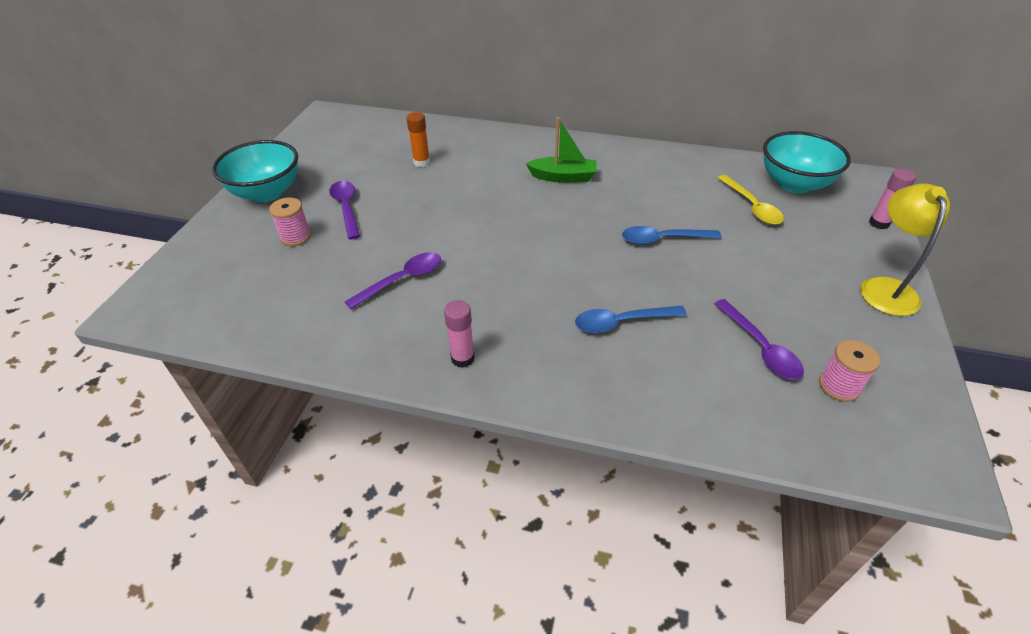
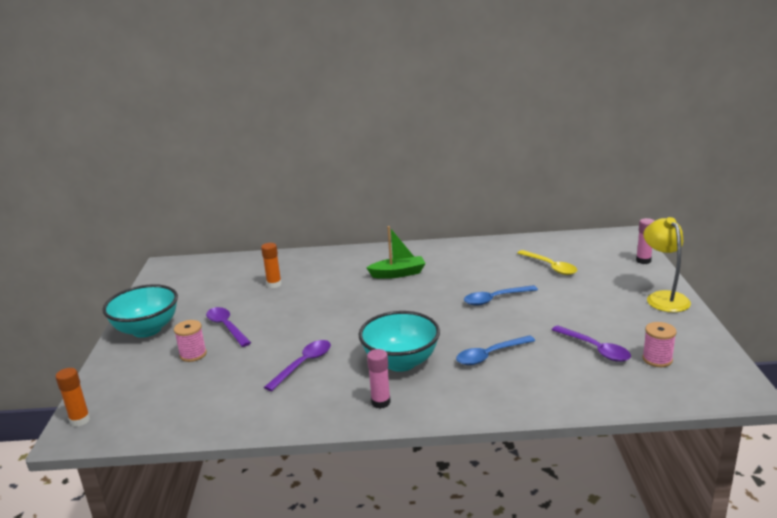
camera: 15 degrees left, 20 degrees down
(146, 295) = (80, 420): none -> orange glue stick
(794, 184) = (574, 247): turquoise bowl -> turquoise bowl (401, 362)

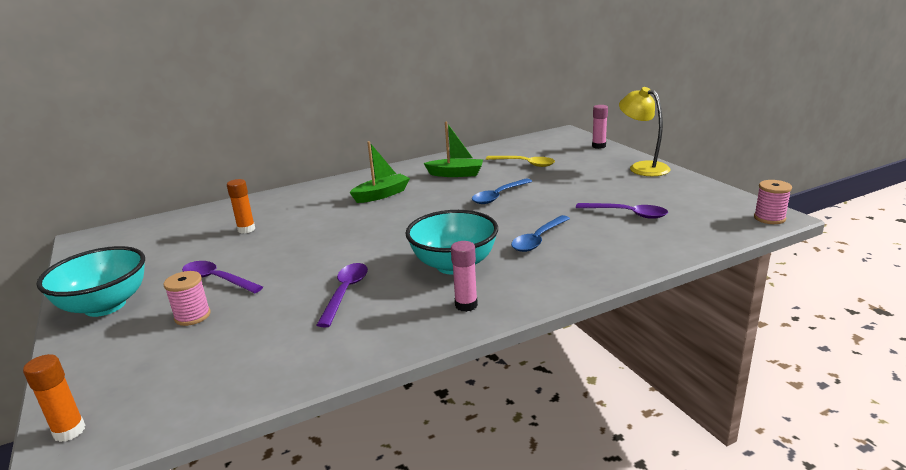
camera: 25 degrees left, 0 degrees up
(478, 265) = (456, 174): none -> green boat
(657, 359) = (685, 210): pink spool -> pink spool (769, 218)

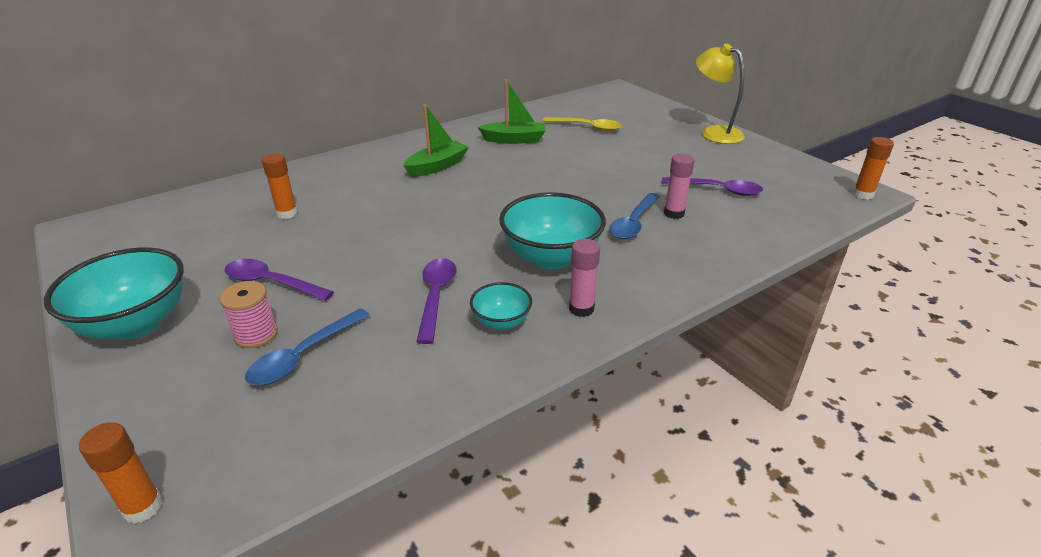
camera: 10 degrees left, 10 degrees up
(393, 313) = (501, 322): none -> turquoise bowl
(498, 196) = (571, 168): blue spoon -> blue spoon (303, 356)
(598, 146) = (659, 106): pink glue stick -> pink glue stick (674, 213)
(769, 218) = (863, 194): pink spool -> orange glue stick

